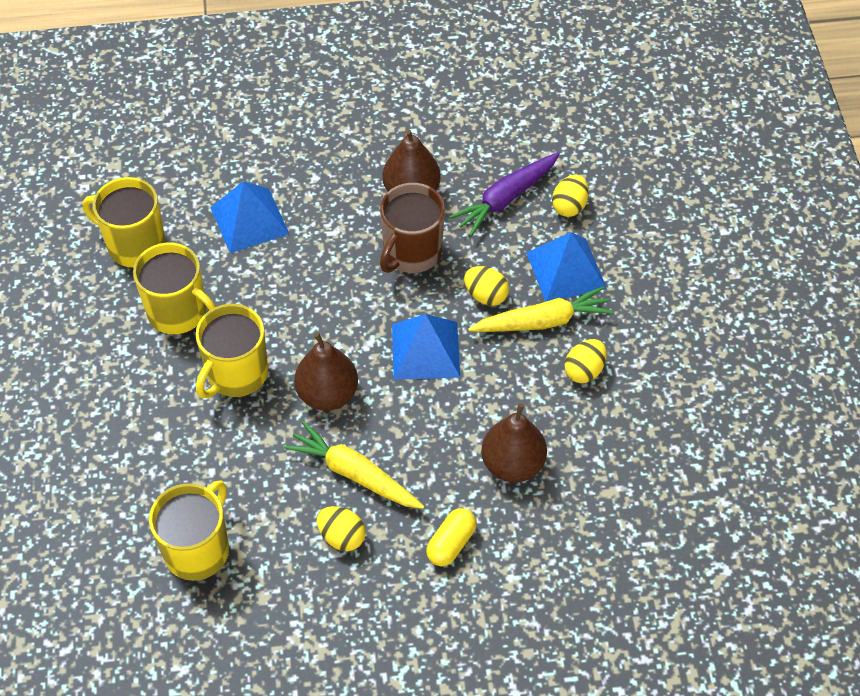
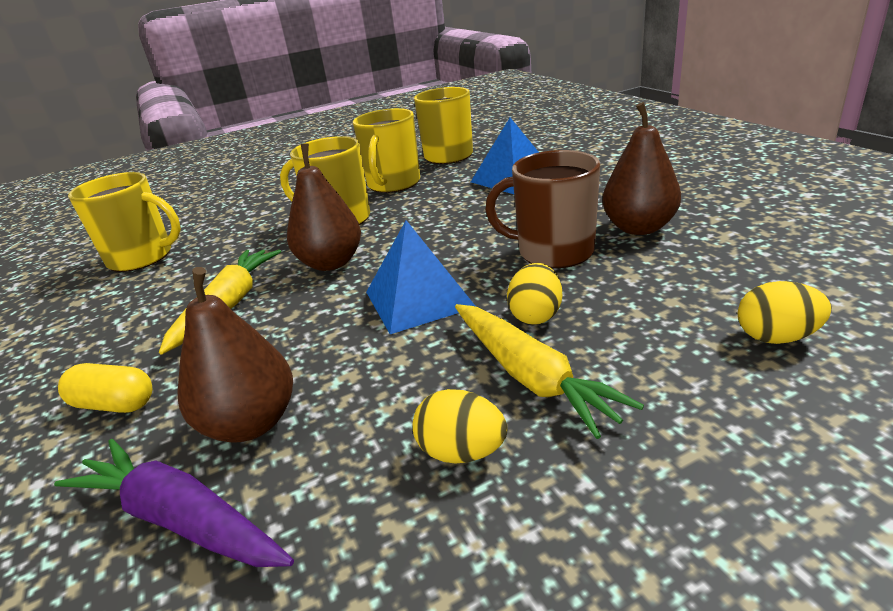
camera: 75 degrees right, 25 degrees down
(342, 537) = (142, 322): yellow egg -> none
(506, 199) = (712, 283): purple carrot -> purple carrot (180, 519)
(566, 270) = (650, 370): blue pyramid -> none

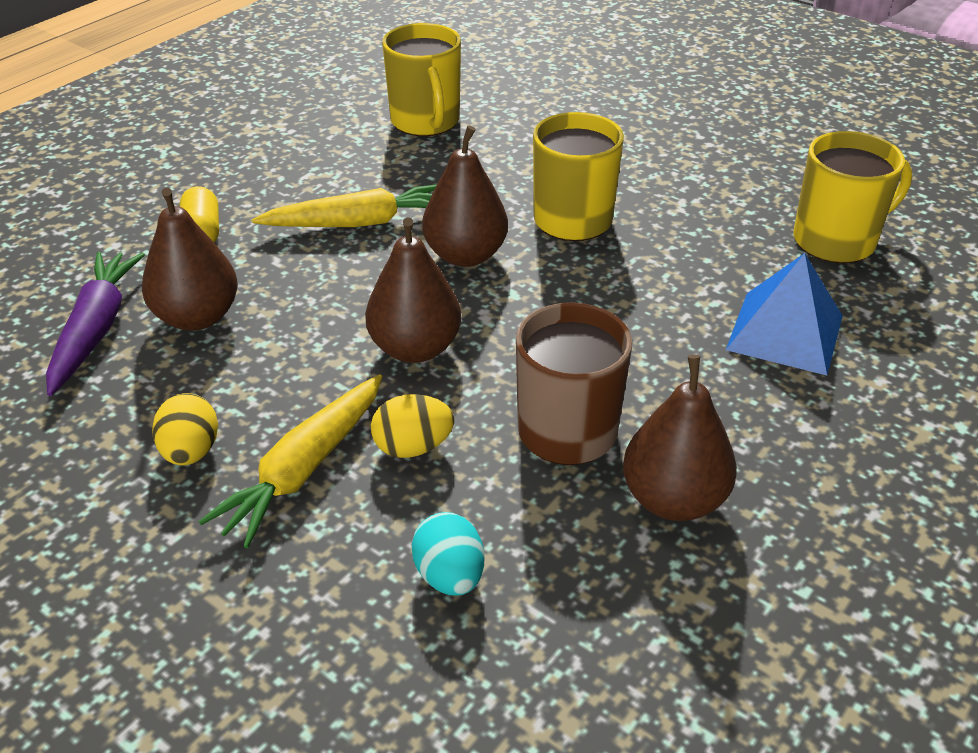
camera: 60 degrees right, 10 degrees up
(393, 184) = (700, 224): yellow mug -> none
(419, 299) = (415, 348): blue pyramid -> brown pear
(686, 317) = (449, 576): none -> turquoise egg
(776, 337) = (432, 661): yellow egg -> none

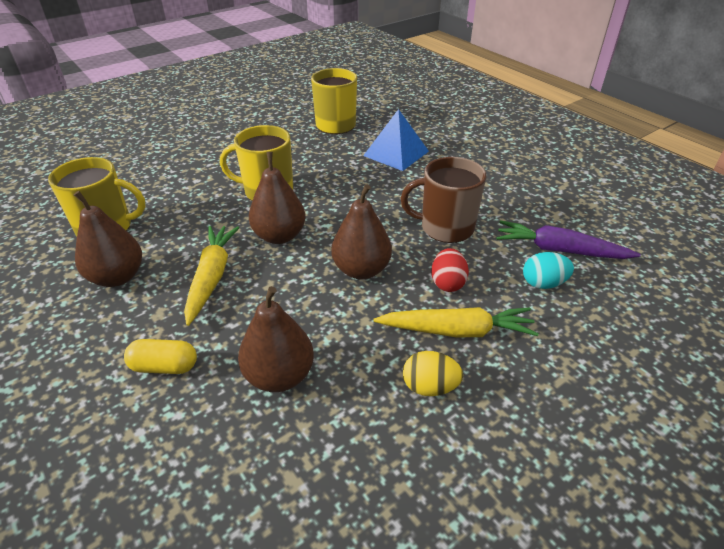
camera: 75 degrees left, 0 degrees up
(96, 329) = (263, 446): purple carrot -> purple carrot (559, 250)
(304, 469) = (457, 331): yellow carrot -> yellow carrot turned 45 degrees counterclockwise
(413, 447) = (447, 283): yellow egg -> red egg
(673, 500) = (499, 207): brown pear -> brown pear (117, 277)

